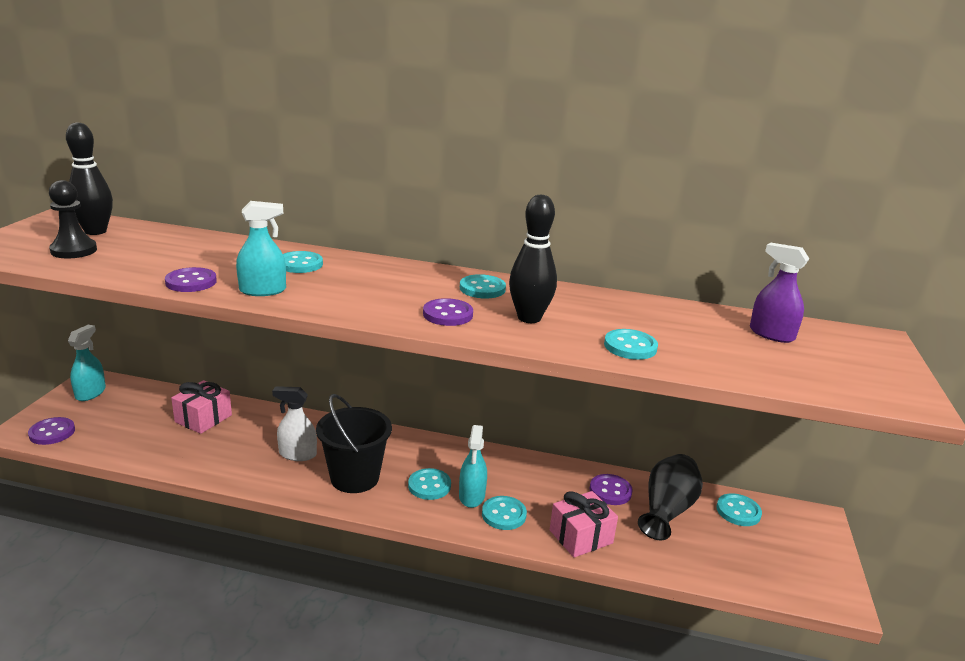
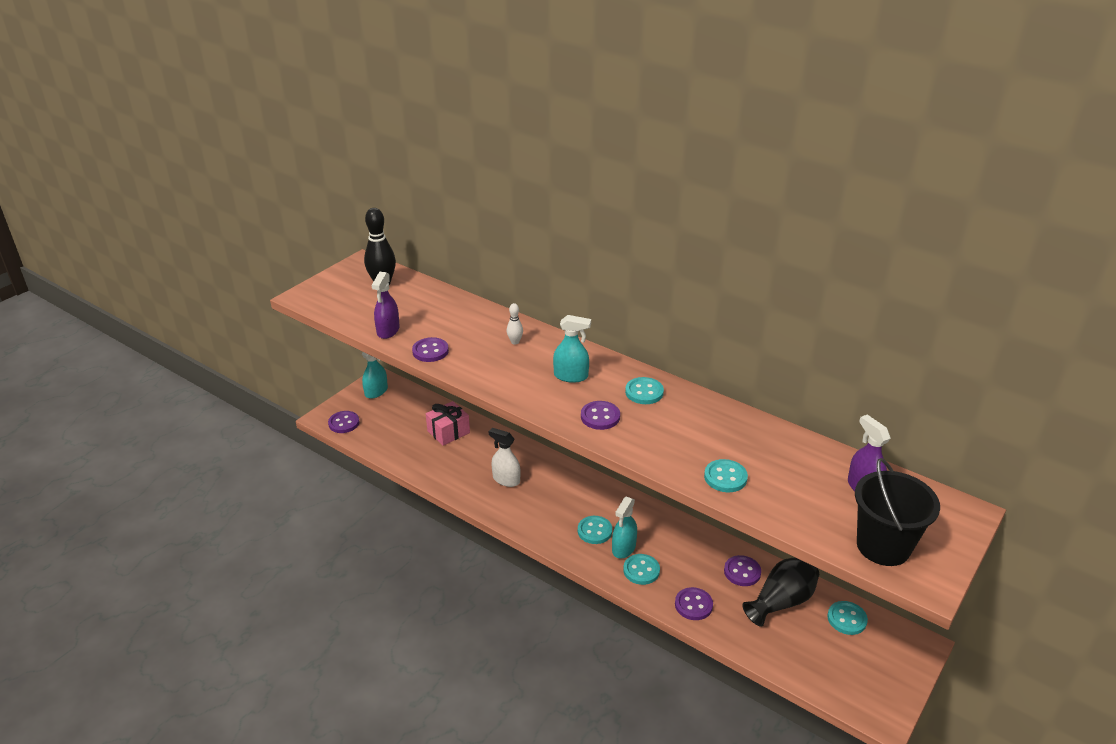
camera: 25 degrees right, 10 degrees up
(74, 250) = (363, 304): black pawn -> none
(121, 270) = (388, 330): none -> purple spray bottle
(263, 290) = (476, 368): turquoise spray bottle -> turquoise spray bottle (571, 376)
(300, 264) = (515, 342): turquoise button -> white bowling pin
(354, 478) = (540, 510): black bucket -> black bucket (883, 546)
(529, 318) = (662, 432): black bowling pin -> none
(581, 536) = (693, 605): pink gift -> purple button

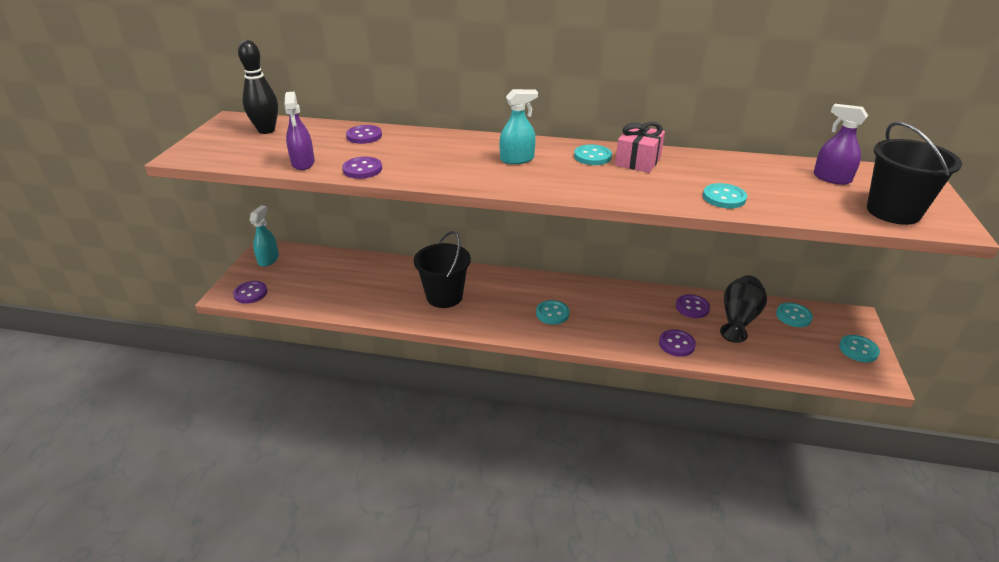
camera: 25 degrees left, 0 degrees up
(448, 432) = (363, 273): pink gift -> pink gift (638, 161)
(506, 479) = (444, 296): white spray bottle -> black bucket
(515, 342) = (440, 146): white bowling pin -> none
(600, 417) = (573, 181): purple button -> purple button (364, 136)
(623, 548) = (587, 319): turquoise spray bottle -> none
(641, 570) = (614, 331): turquoise button -> turquoise button (858, 350)

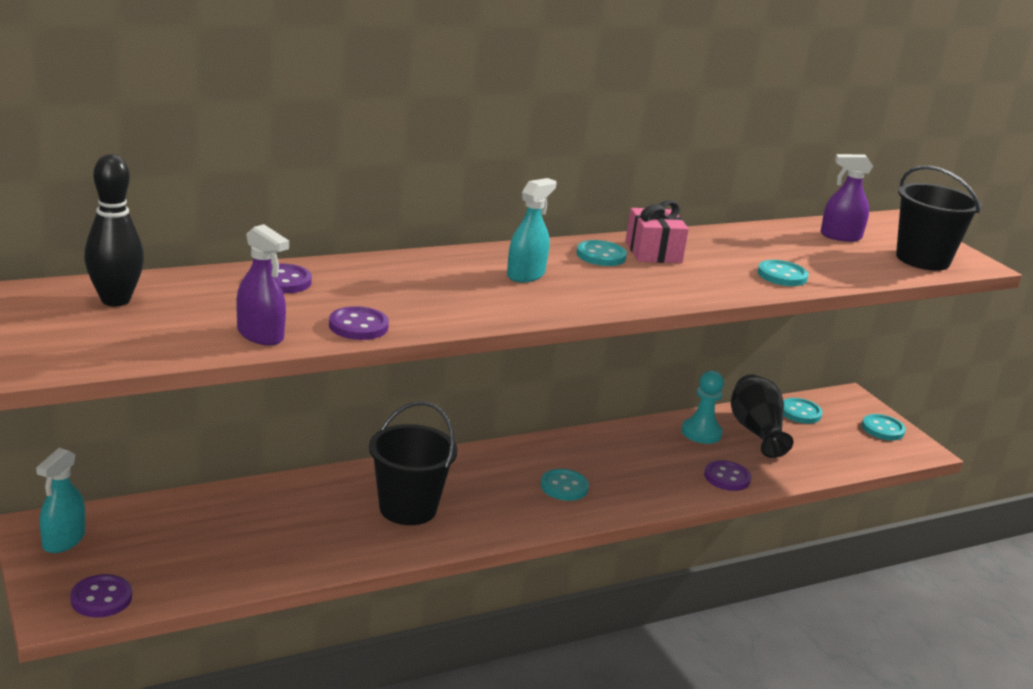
camera: 40 degrees left, 10 degrees down
(268, 259) = (63, 540): turquoise spray bottle -> turquoise spray bottle turned 135 degrees counterclockwise
(692, 307) = (701, 433): purple button -> turquoise pawn

